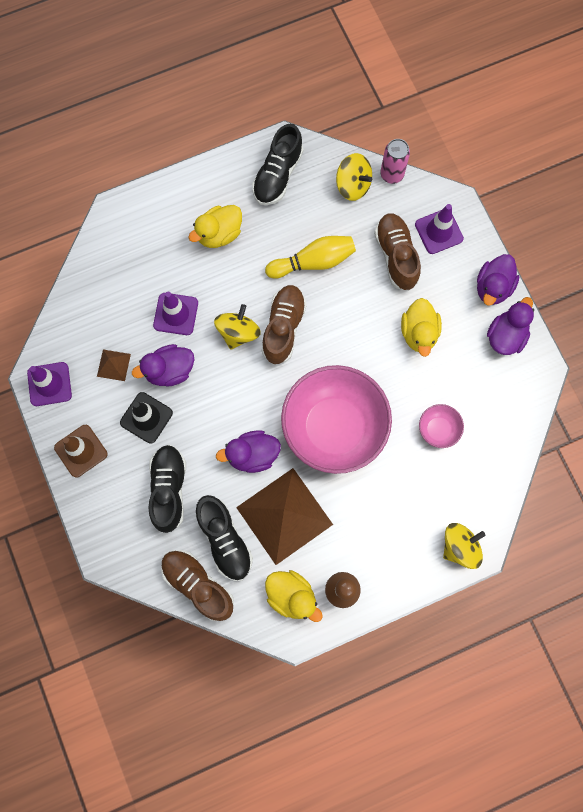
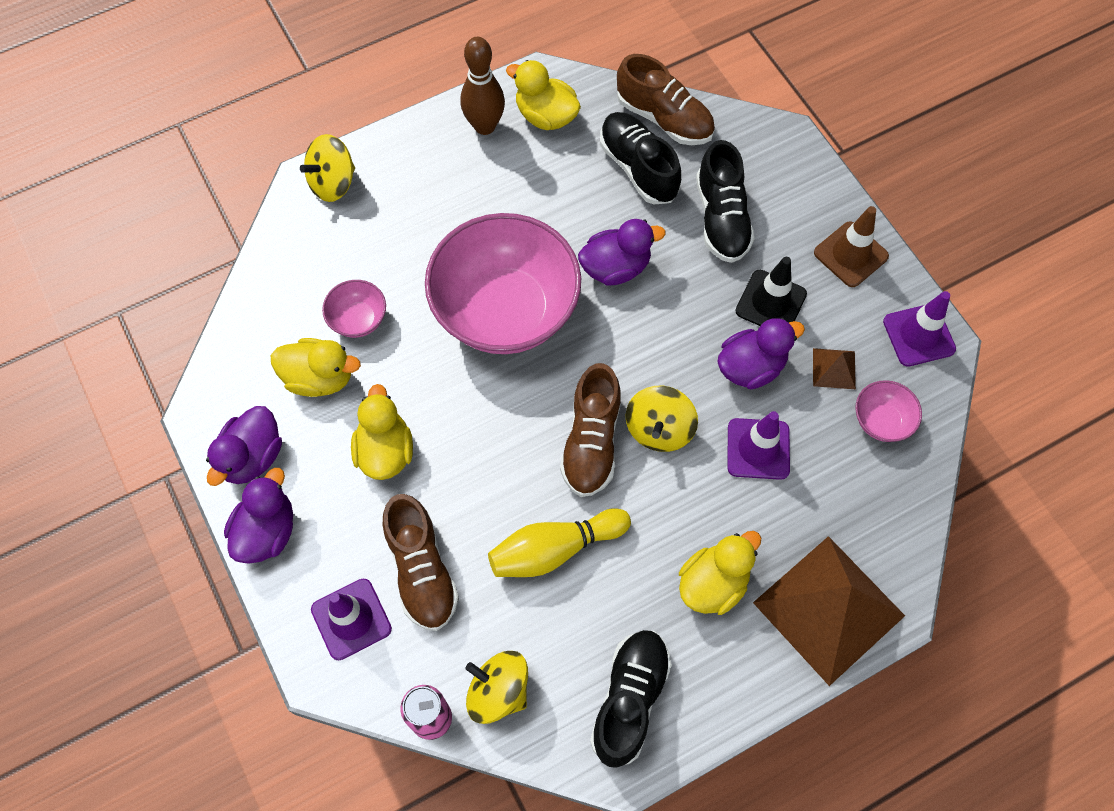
camera: 175 degrees right, 10 degrees down
(91, 326) = (881, 421): none -> pink bowl
(284, 515) = (564, 200): brown pyramid -> brown pyramid (828, 609)
(464, 388) = (319, 378): none -> yellow duck

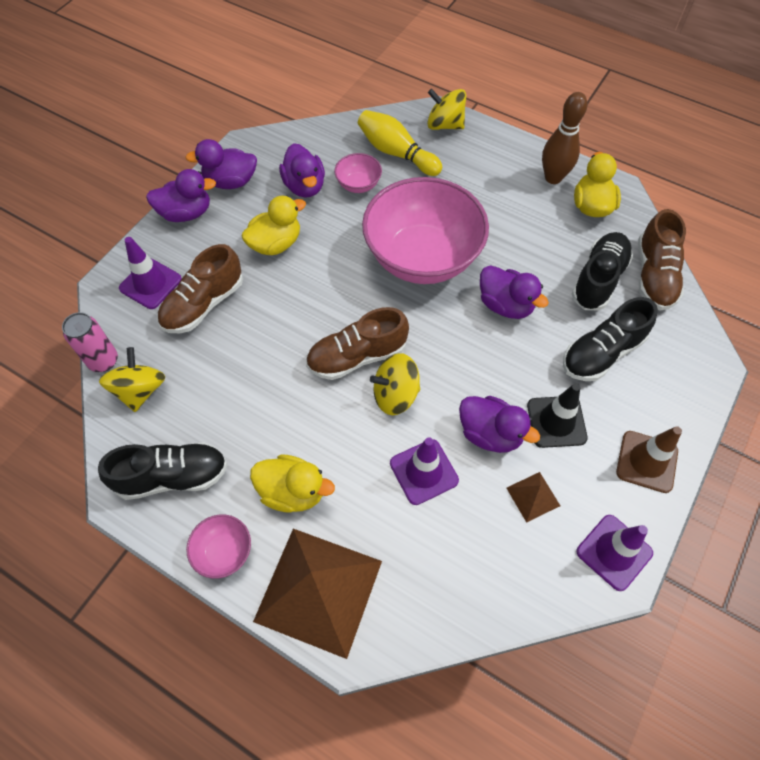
camera: 60 degrees right, 5 degrees down
(319, 378) = (304, 186): yellow duck -> purple duck
(555, 549) = (262, 374): yellow bowling pin -> yellow bowling pin (396, 153)
(881, 421) = (512, 557): pink bowl -> pink bowl (224, 552)

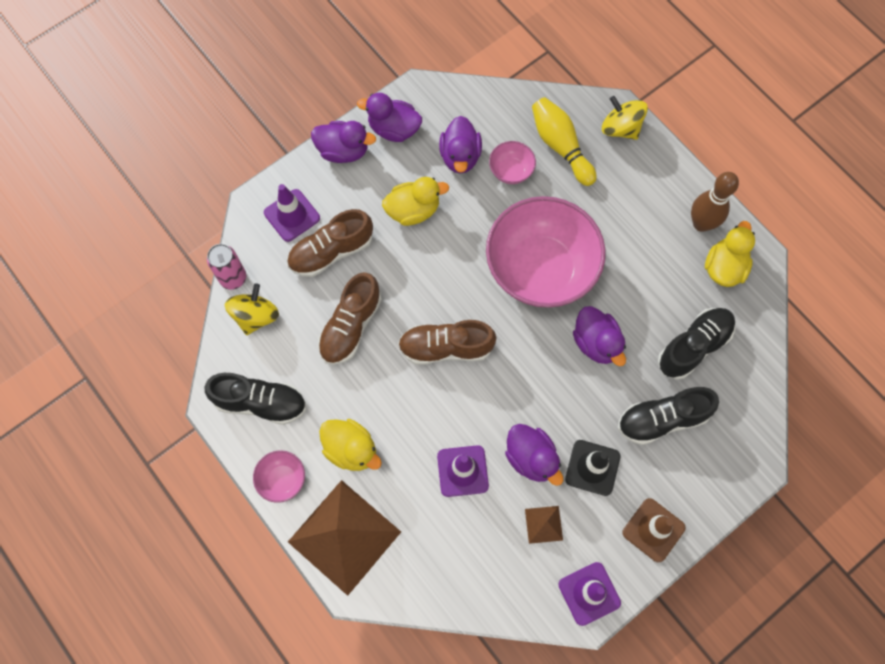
camera: 20 degrees right, 10 degrees up
(395, 395) = (465, 395): yellow spinning top -> none
(654, 276) = (748, 360): brown shoe -> brown shoe (351, 326)

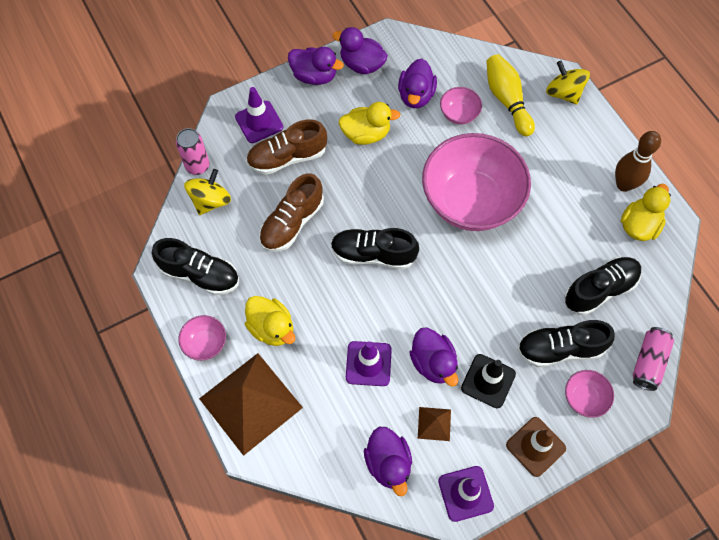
camera: 10 degrees right, 5 degrees down
(446, 347) = (373, 254): brown shoe -> black shoe
(596, 343) = (510, 272): purple duck -> purple duck (388, 463)
(695, 468) = (584, 398): none -> pink bowl
(756, 417) = (648, 362): none -> pink can

